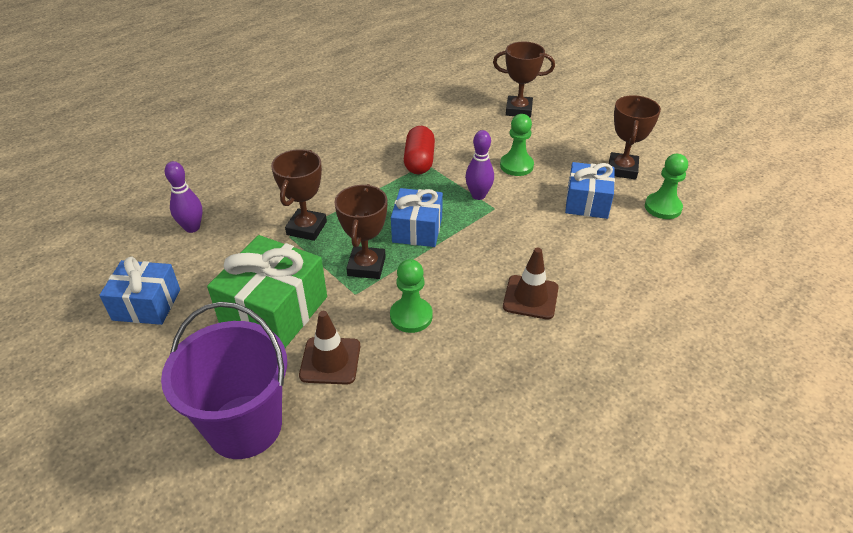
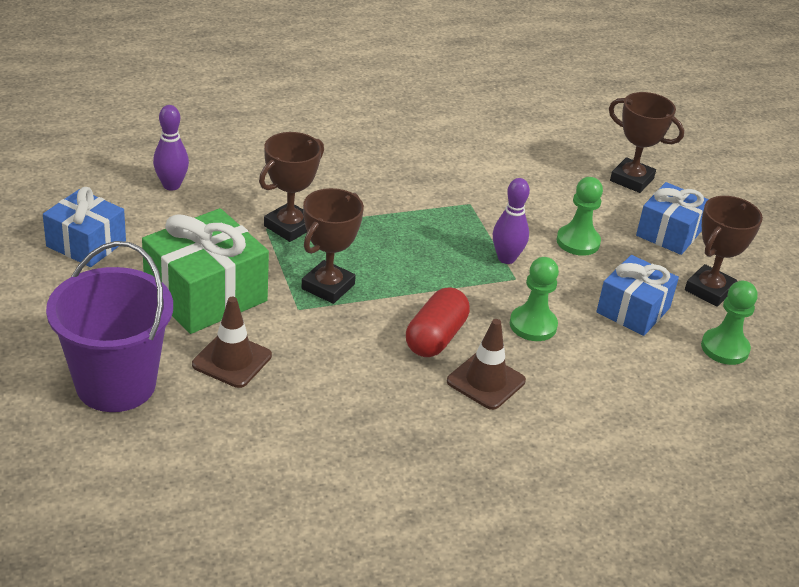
camera: 20 degrees right, 5 degrees down
(411, 316) = (342, 351): green pawn -> green pawn (533, 325)
(417, 229) = (409, 270): blue gift -> blue gift (669, 233)
(419, 161) = (464, 199): red capsule -> red capsule (435, 337)

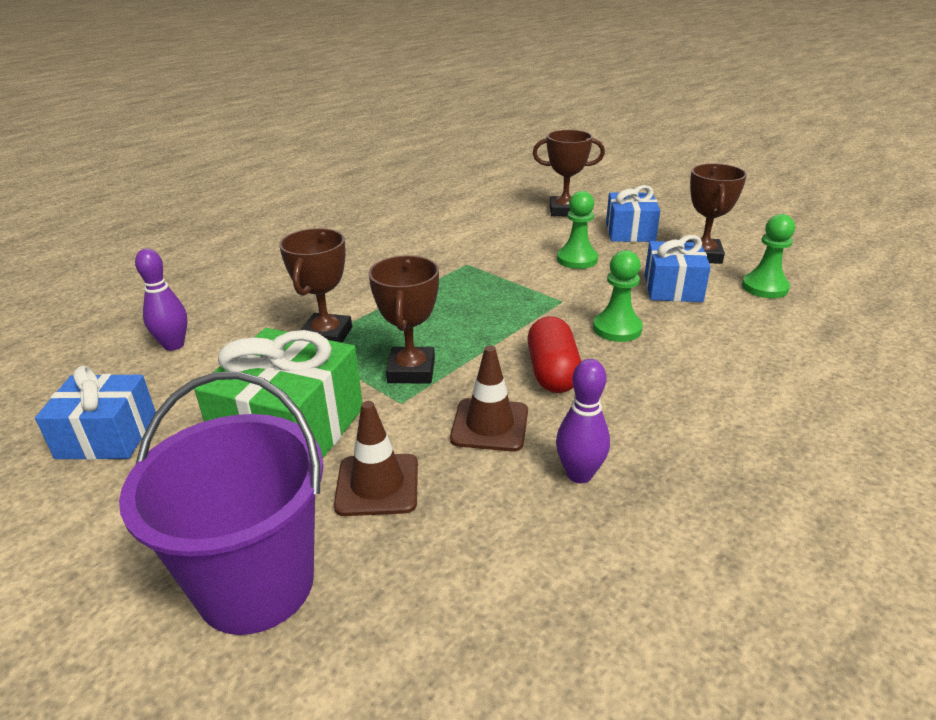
camera: 25 degrees left, 5 degrees down
(486, 381) = (635, 389): brown traffic cone -> brown traffic cone (489, 425)
(506, 258) = (538, 290): purple bowling pin -> purple bowling pin (579, 474)

